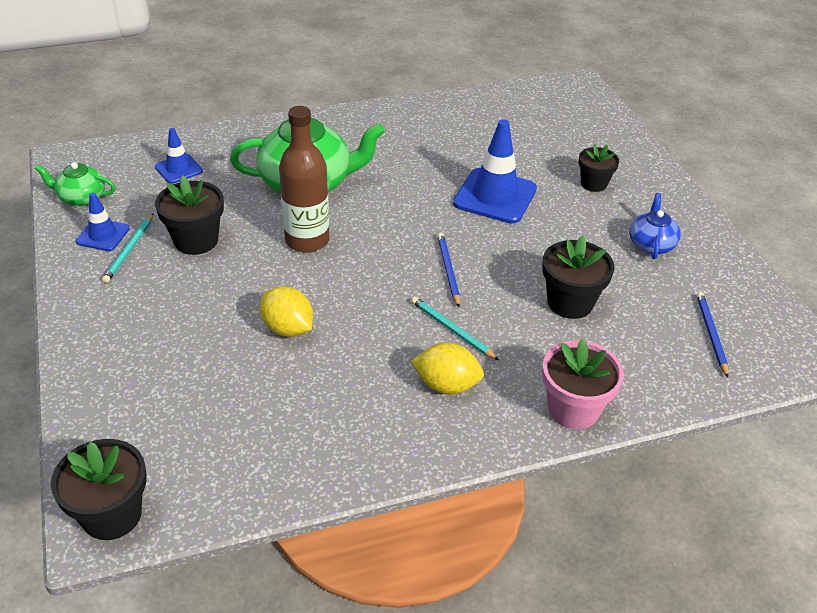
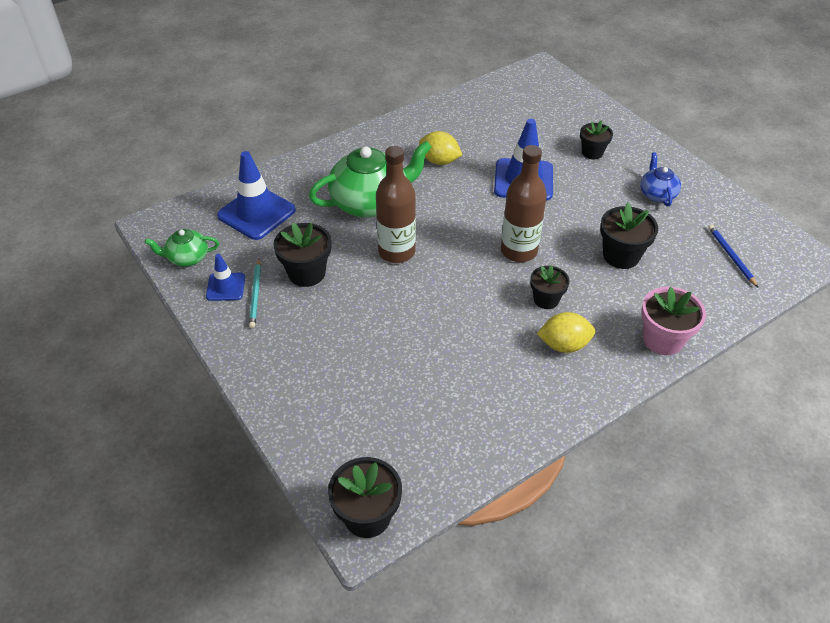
camera: 15 degrees left, 5 degrees up
(178, 169) = (256, 213): blue traffic cone -> blue traffic cone, size x1.81
(288, 328) = (421, 330): yellow lemon -> yellow lemon (439, 161)
(448, 270) = (519, 251): blue pencil -> brown bottle
(452, 330) = (546, 299): turquoise pencil -> black flower pot

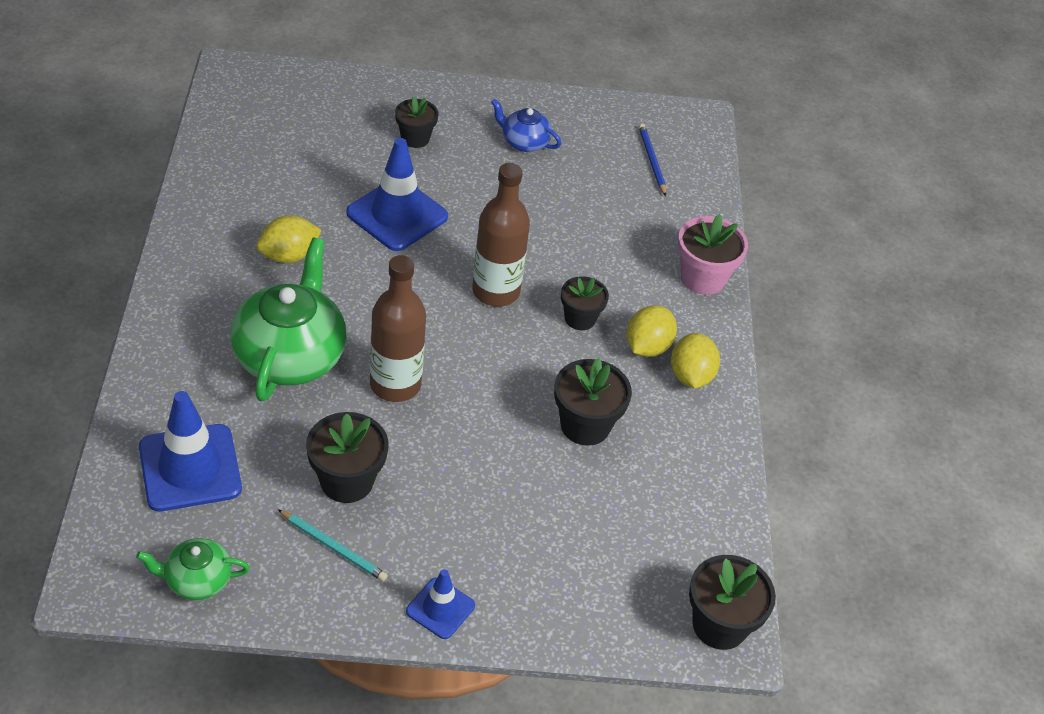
camera: 60 degrees left, 0 degrees up
(187, 257) = (197, 580): green teapot -> green teapot turned 60 degrees clockwise
(226, 287) = (290, 569): blue traffic cone -> blue traffic cone (440, 608)
(566, 381) = (690, 376): none -> yellow lemon
(621, 256) = (577, 227): black flower pot -> black flower pot (585, 425)
(731, 256) = (651, 161): blue pencil -> blue pencil turned 60 degrees clockwise

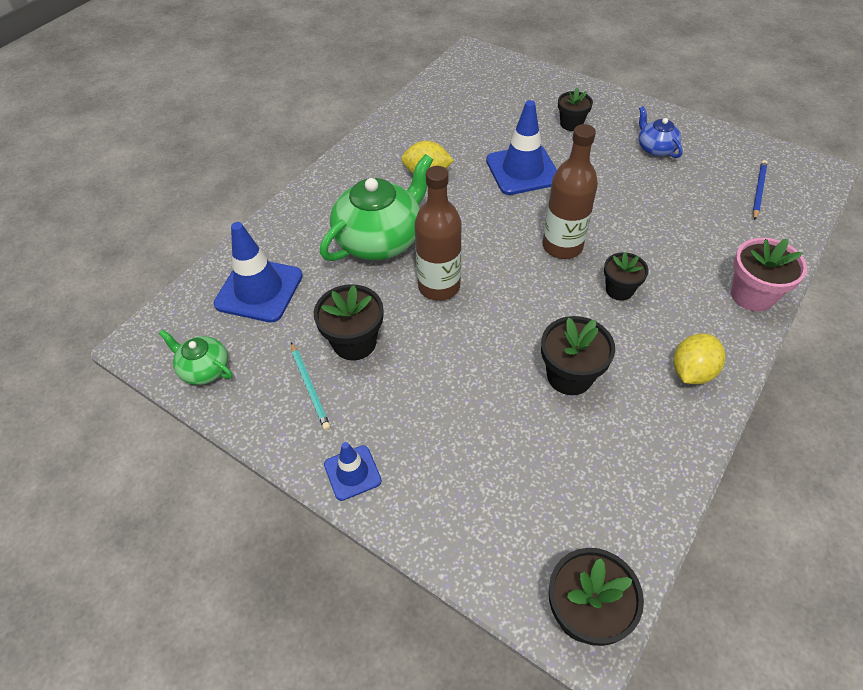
camera: 40 degrees right, 5 degrees up
(647, 347) = (665, 333): yellow lemon -> none

